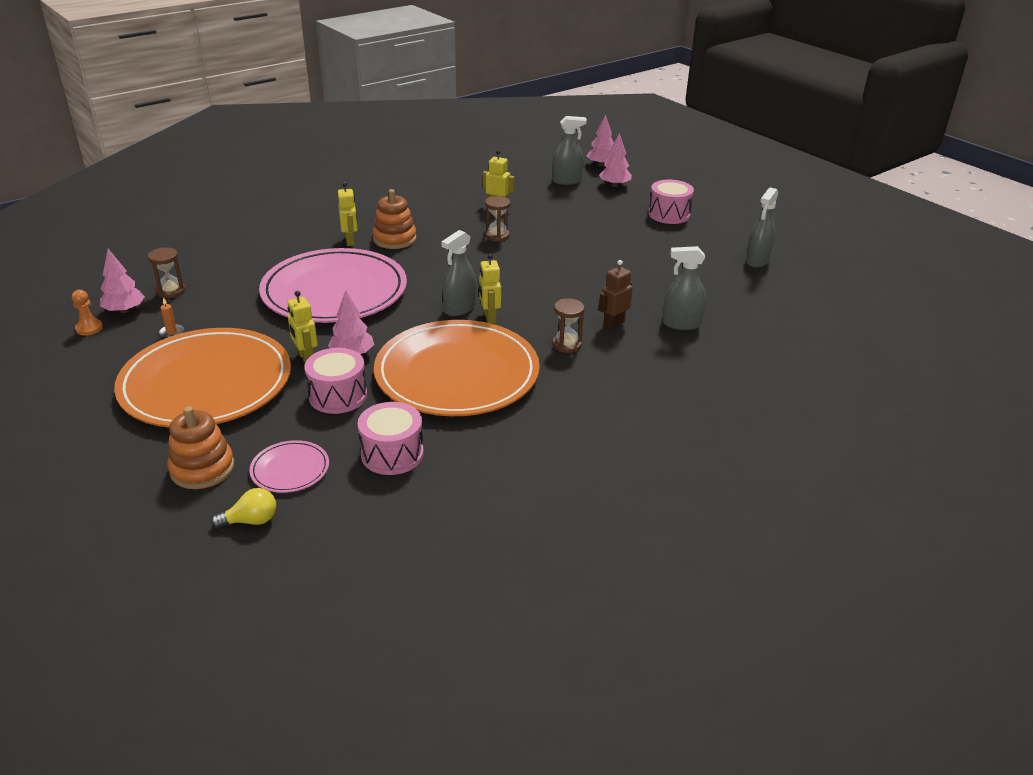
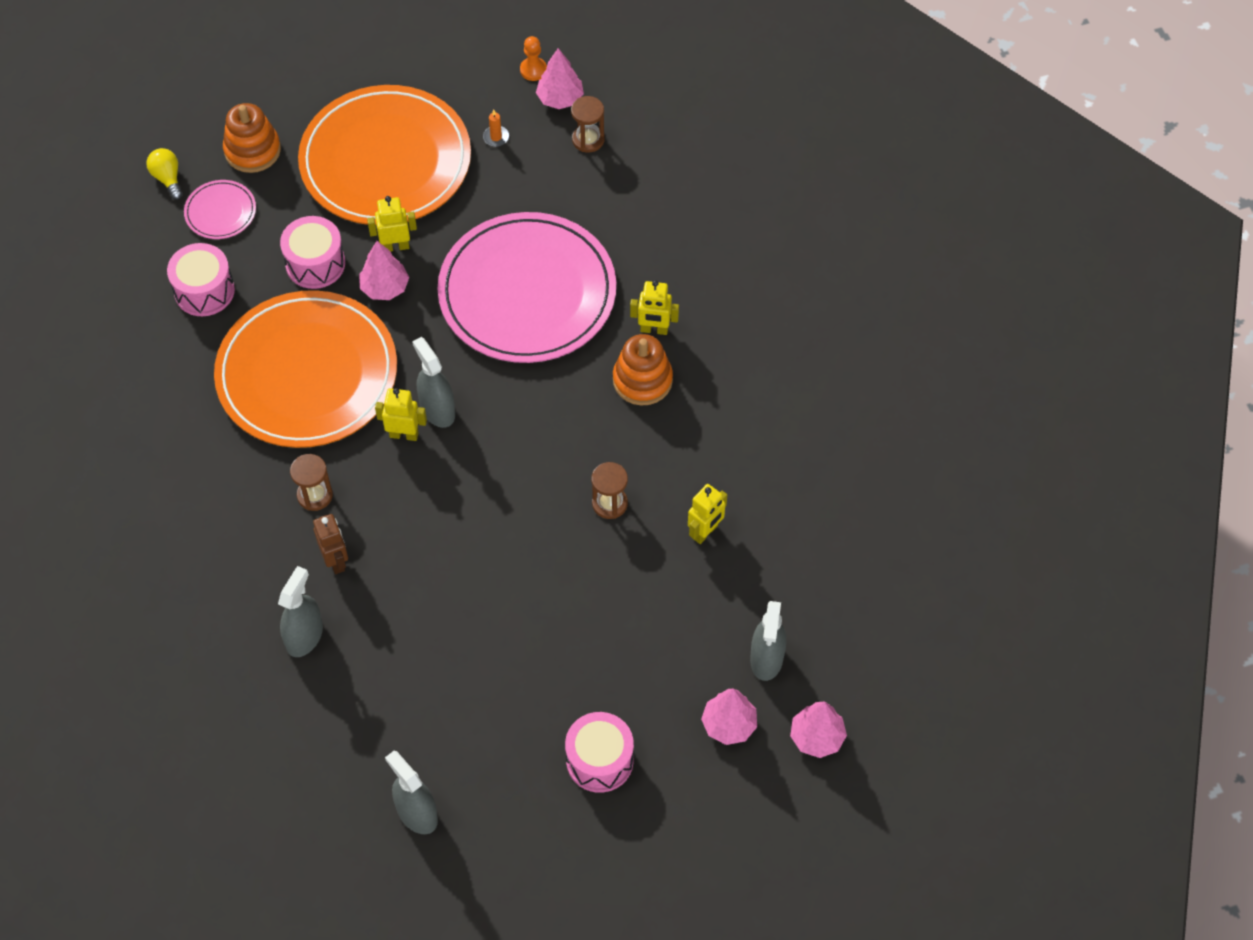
camera: 110 degrees right, 25 degrees up
(251, 521) = (168, 178): yellow light bulb -> yellow light bulb turned 150 degrees clockwise

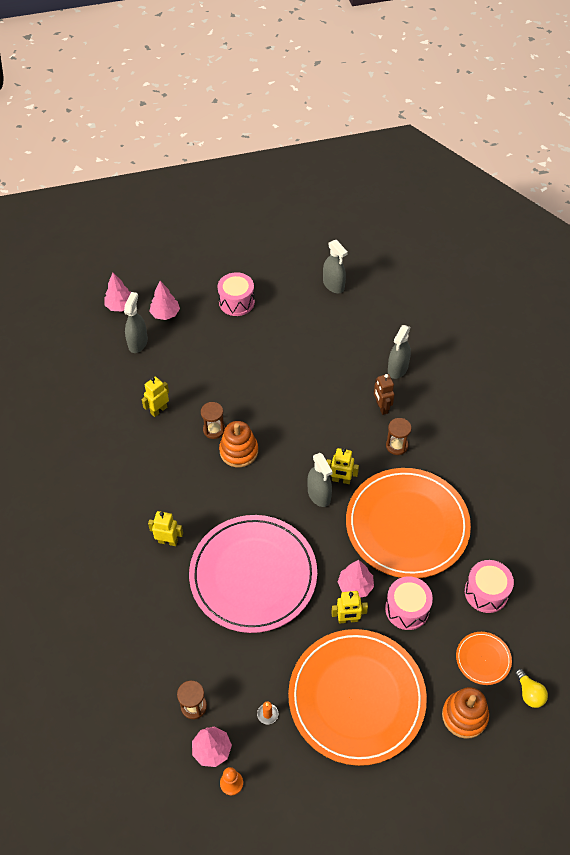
camera: 175 degrees left, 5 degrees down
(220, 212) = (483, 659): pink plate -> orange plate
(642, 380) = (181, 506): orange stacking toy -> orange stacking toy (239, 451)

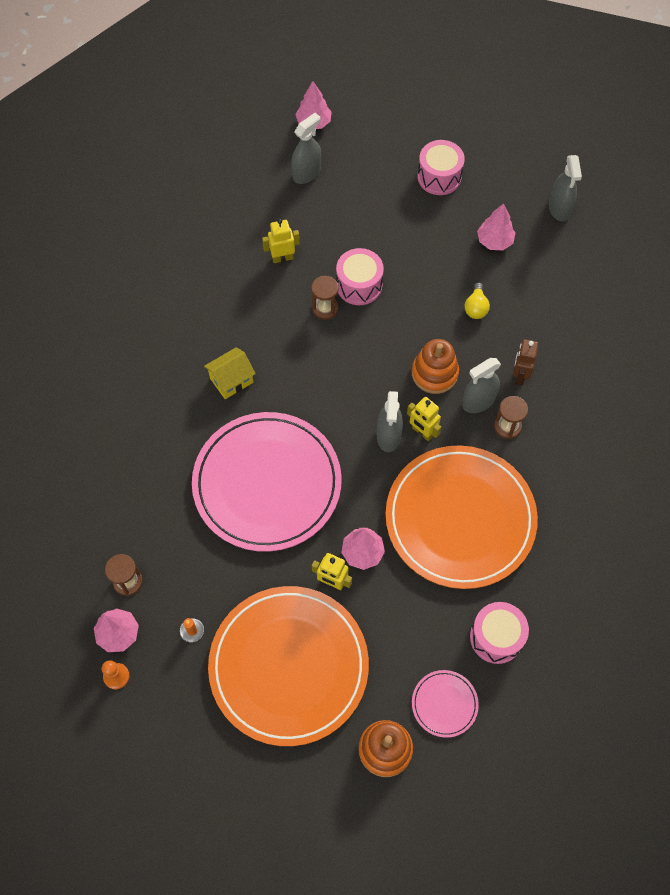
camera: 30 degrees right, 10 degrees up
(165, 314) = (355, 154): pink tree -> pink tree (494, 241)
(168, 541) = (206, 402): yellow robot -> none
(177, 515) = (231, 380): none -> yellow house
(239, 451) = (336, 344): orange stacking toy -> orange stacking toy (434, 373)
(397, 369) = (567, 340): grey spray bottle -> grey spray bottle (478, 401)
(407, 609) = (400, 606): pink drum -> pink drum (359, 285)
(483, 659) = (444, 704): orange plate -> pink plate
(529, 693) = (469, 767): yellow light bulb -> yellow light bulb (476, 307)

